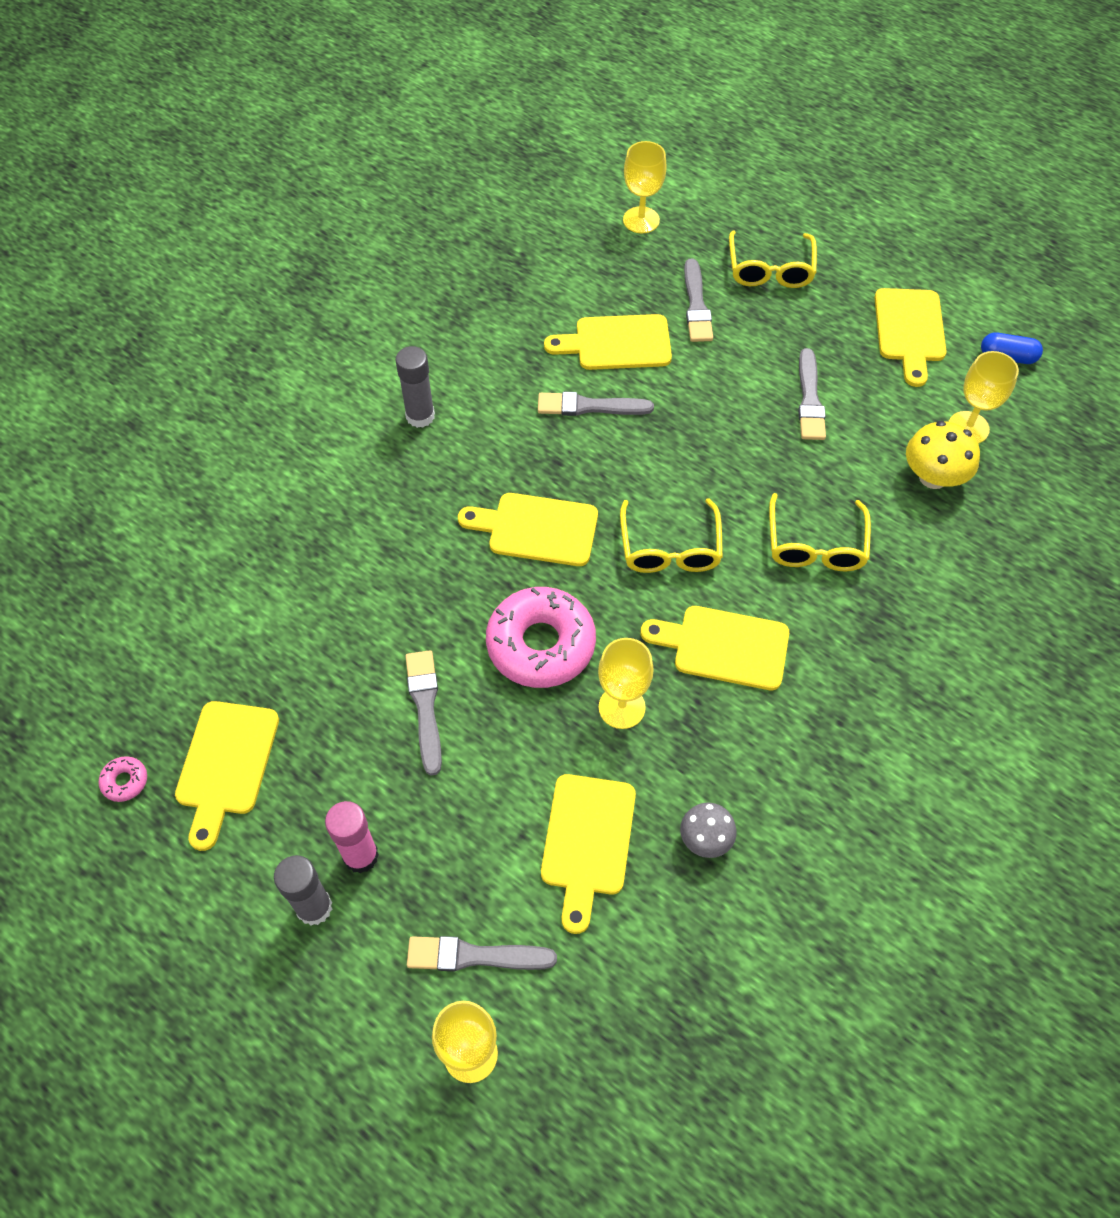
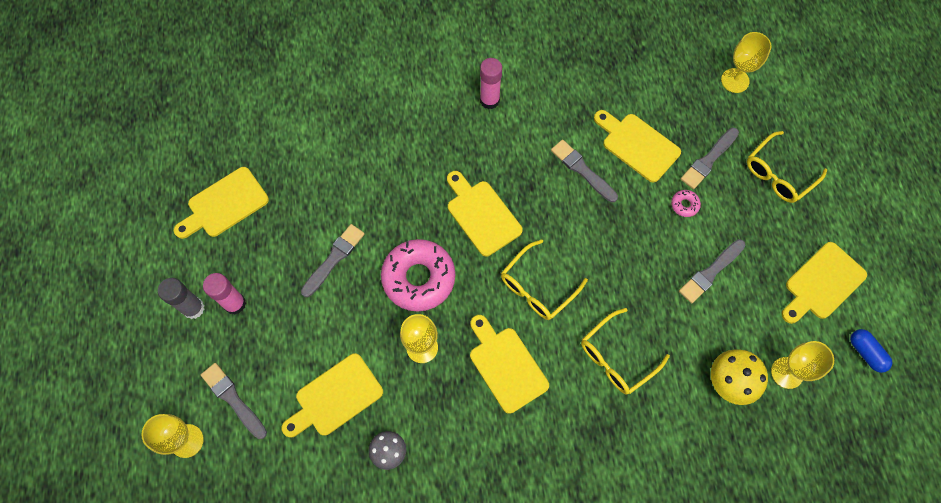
camera: 45 degrees right, 10 degrees up
(125, 781) = (178, 173): pink donut -> pink donut (684, 205)
(420, 416) = (489, 100): grey glue stick -> pink glue stick

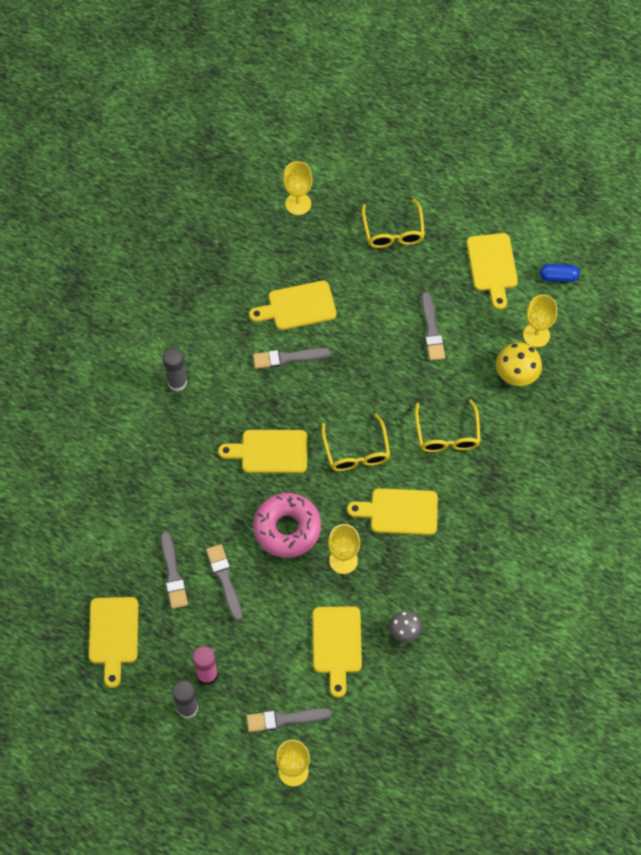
camera: 55 degrees left, 5 degrees down
(489, 100) = (177, 383): pink glue stick -> grey glue stick
(684, 205) = (369, 309): pink donut -> none
(708, 160) = (347, 268): grey brush -> grey brush (173, 573)

